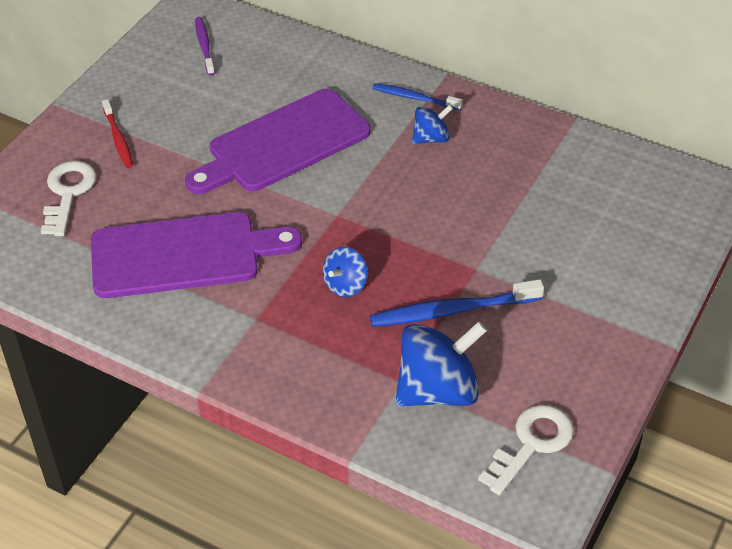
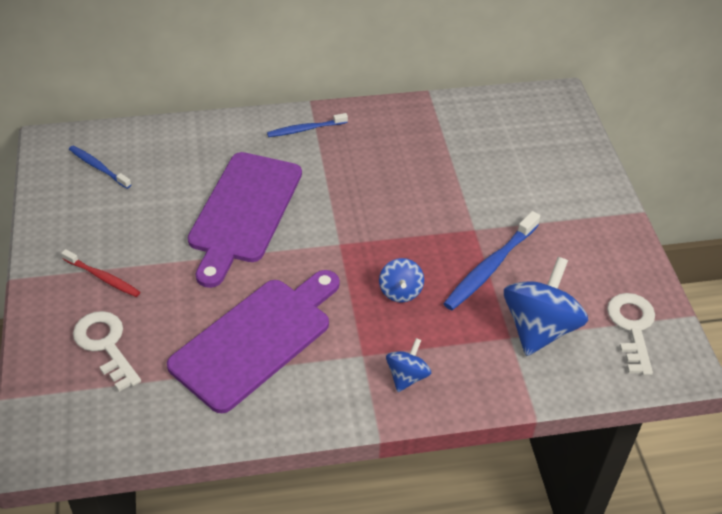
camera: 40 degrees left, 0 degrees up
(204, 46) = (98, 167): purple toothbrush -> blue toothbrush
(431, 138) = (347, 153): blue spinning top -> blue spinning top (407, 376)

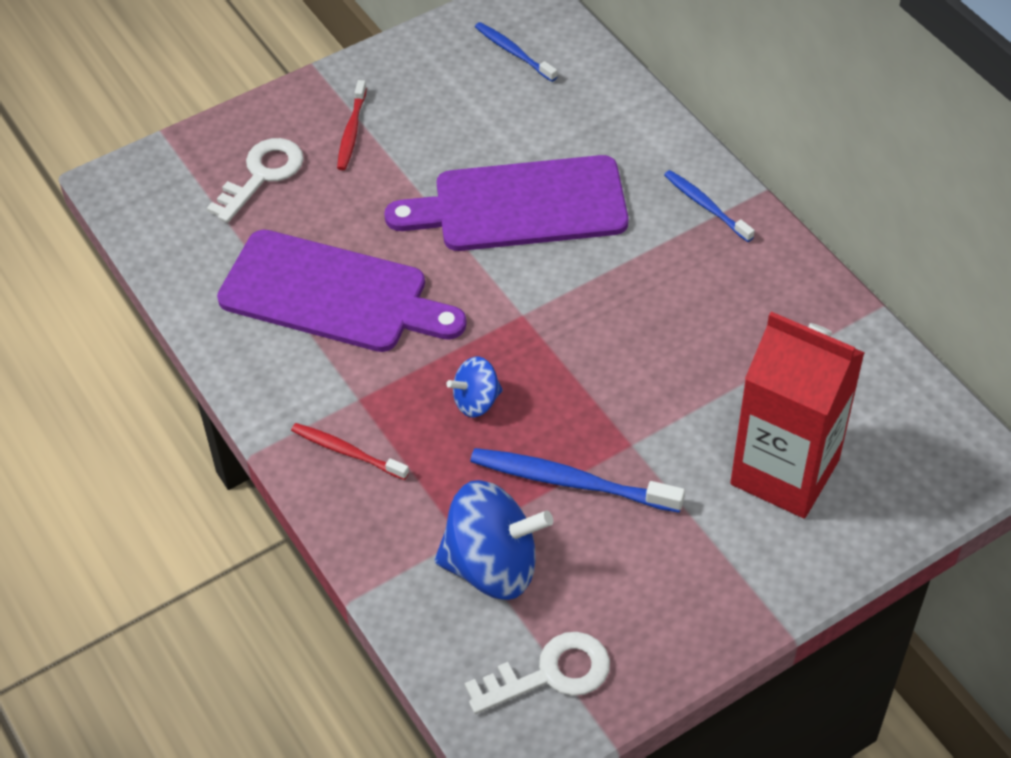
camera: 70 degrees right, 5 degrees up
(98, 167) = (513, 52): blue toothbrush -> blue toothbrush turned 60 degrees counterclockwise
(407, 376) = (347, 451): blue spinning top -> red toothbrush
(527, 172) = (784, 472): none -> red carton

